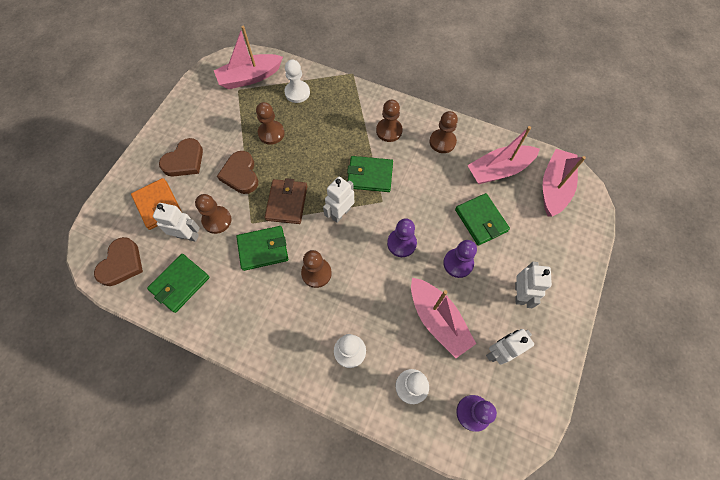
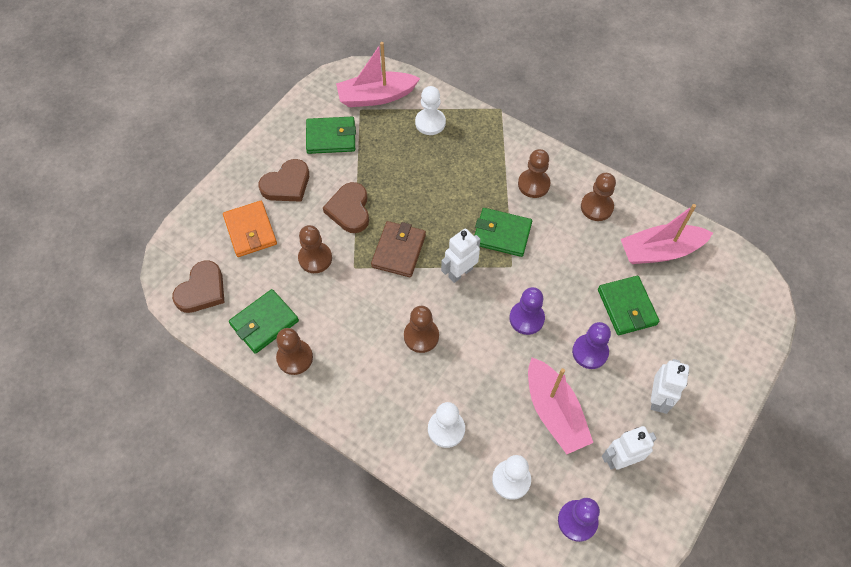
camera: 10 degrees right, 5 degrees down
(187, 235) = (279, 270): white robot -> none
(263, 249) = (363, 299): green wallet -> green wallet (331, 137)
(271, 133) = (392, 167): brown pawn -> brown pawn (295, 358)
(554, 187) = (724, 282): pink boat -> none

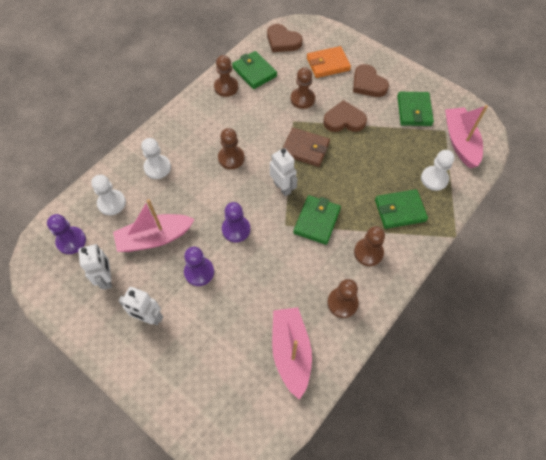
camera: 95 degrees right, 0 degrees up
(627, 307) = (236, 309): green wallet -> green wallet (399, 210)

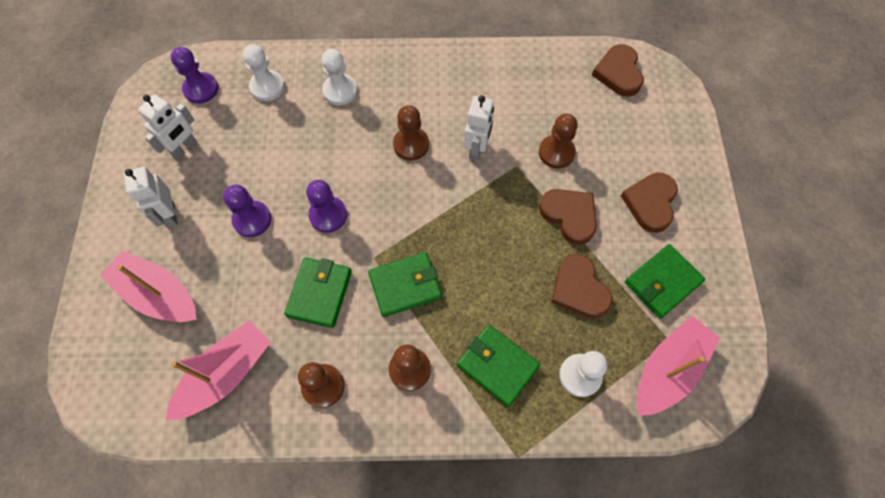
camera: 50 degrees right, 5 degrees up
(155, 238) = (259, 152): pink boat -> pink boat (158, 294)
(226, 87) = (497, 71): brown pawn -> none
(254, 72) = (545, 80): green wallet -> green wallet (319, 293)
(282, 187) = (418, 220): white robot -> white robot (477, 149)
(305, 149) = (490, 205): brown wallet -> none
(328, 64) = (634, 141): orange wallet -> none
(388, 146) = (579, 289): none -> brown heart

